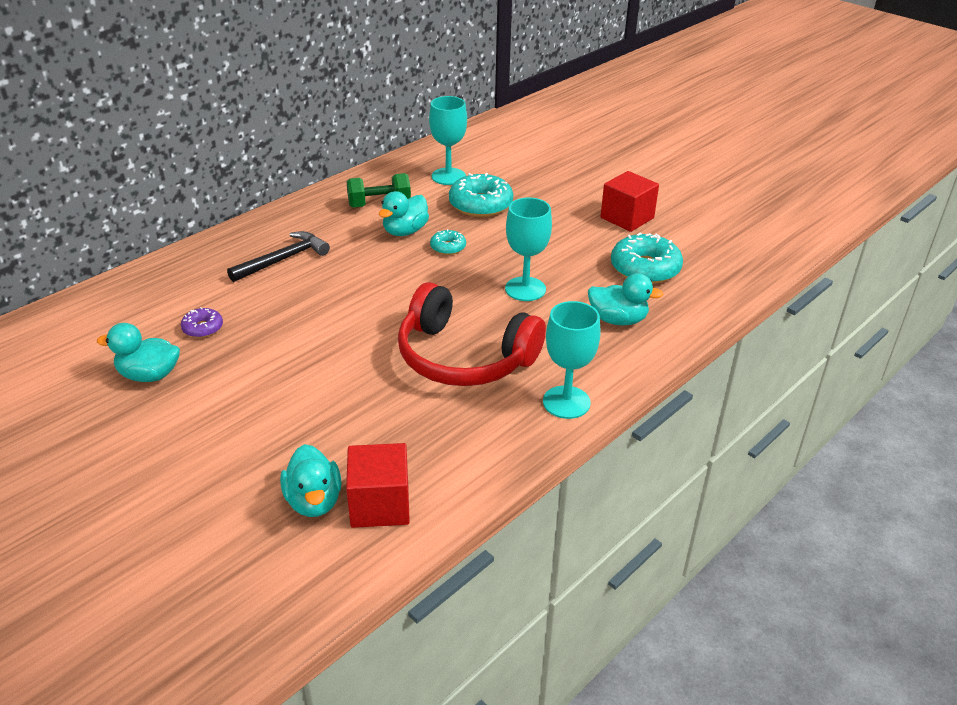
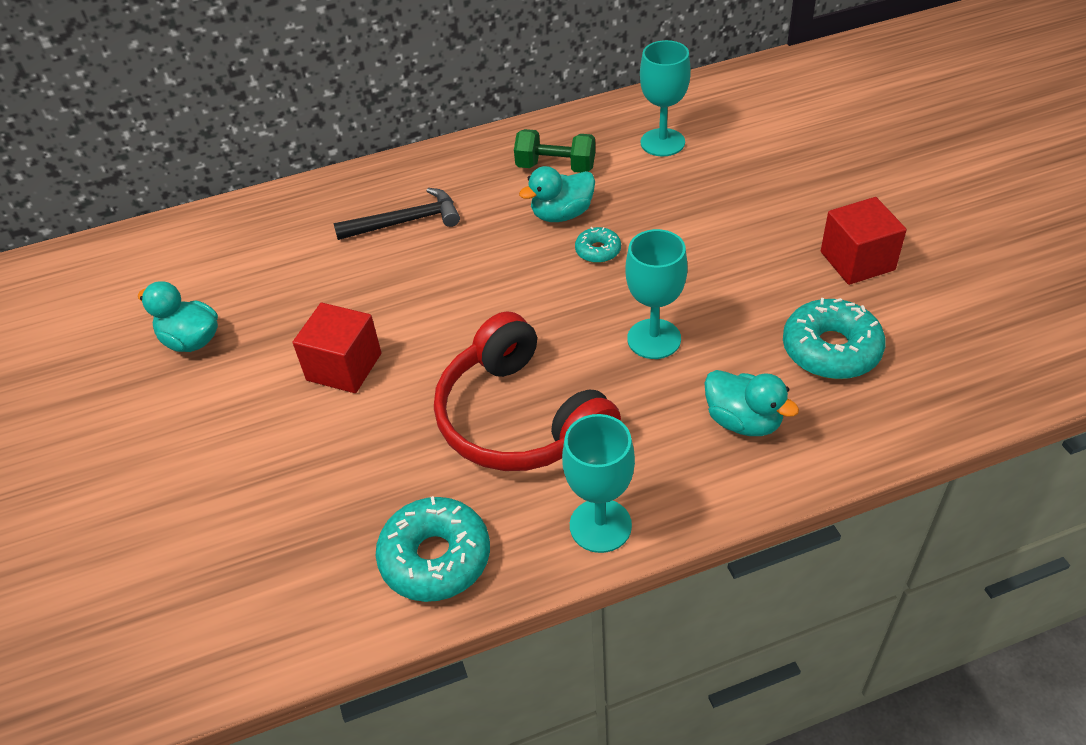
camera: 30 degrees right, 10 degrees up
(203, 328) = (274, 294): purple donut -> none
(314, 501) = (249, 561): turquoise duck -> none
(380, 505) = (310, 592): red cube -> red cube (344, 367)
(480, 205) = (676, 195): turquoise donut -> turquoise donut (435, 558)

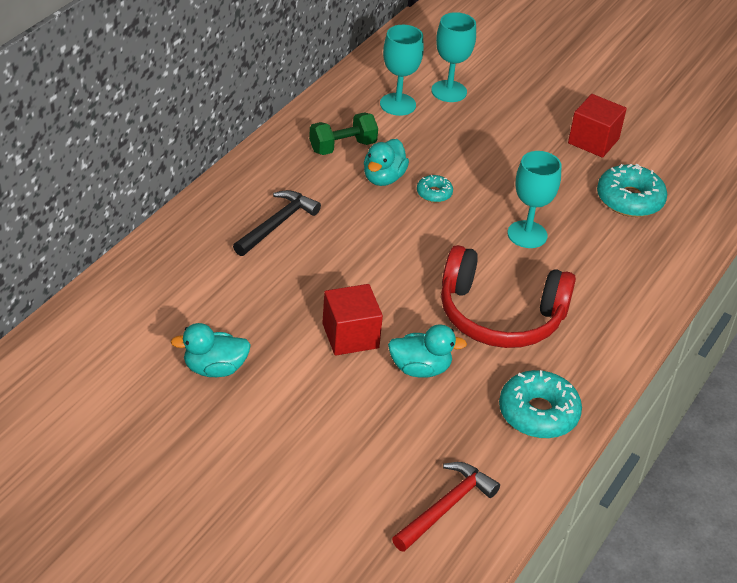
camera: 45 degrees left, 5 degrees down
(221, 610) = (446, 506): none -> red hammer
(600, 525) = (608, 351): turquoise goblet -> turquoise goblet (449, 91)
(743, 421) = (624, 260): turquoise duck -> turquoise duck (420, 369)

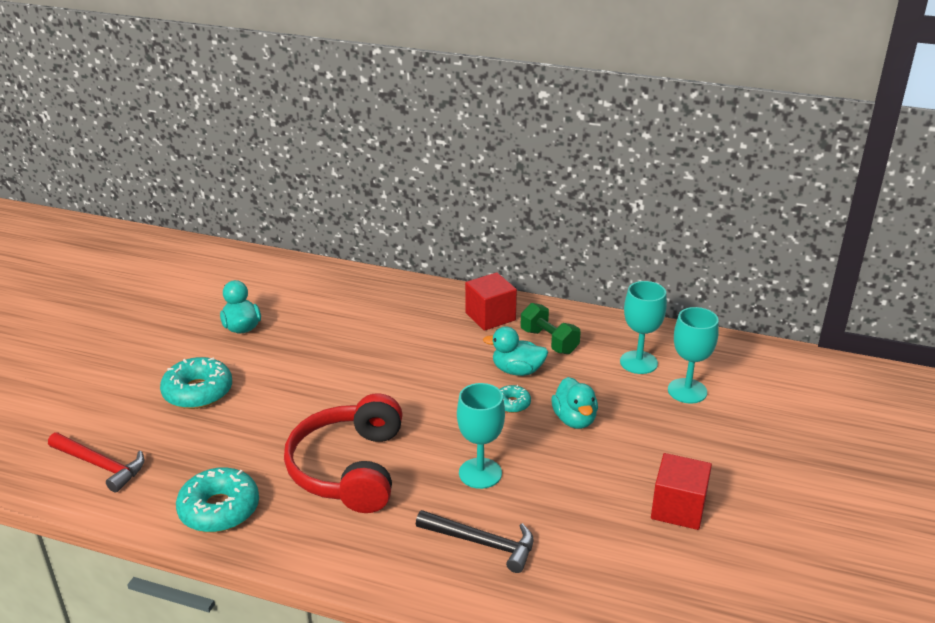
camera: 80 degrees right, 10 degrees down
(277, 224) = (422, 326): black hammer -> black hammer (483, 543)
(350, 336) = (295, 384): red cube -> red cube (490, 316)
(420, 369) = (264, 428): turquoise duck -> turquoise duck (574, 420)
(629, 200) = (585, 549): turquoise donut -> turquoise donut (198, 392)

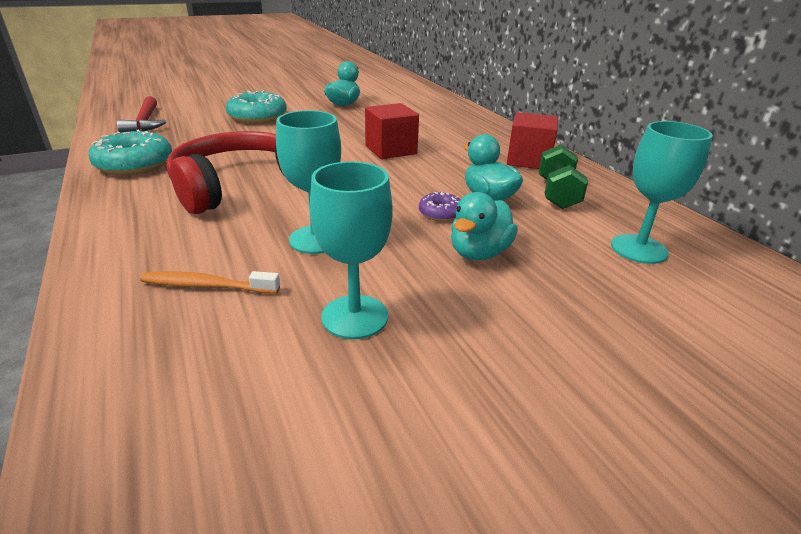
camera: 45 degrees right, 0 degrees up
(483, 543) = (207, 286): black hammer -> orange toothbrush
(512, 404) = (440, 213): turquoise donut -> purple donut
(678, 508) = (453, 407): red cube -> red cube (391, 150)
(687, 391) = (670, 302): turquoise goblet -> turquoise goblet (355, 316)

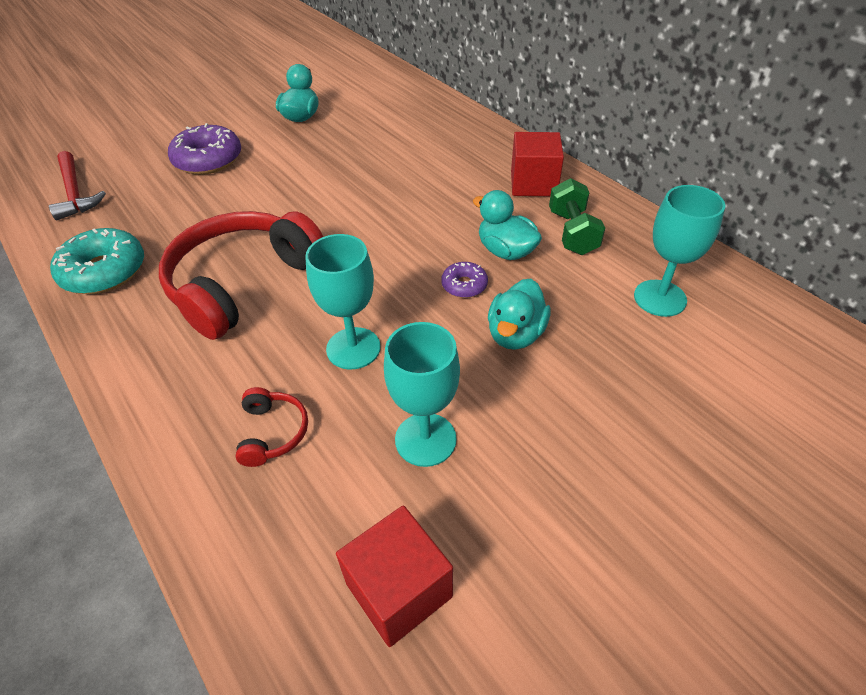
camera: 10 degrees left, 15 degrees up
(207, 286) = (272, 432): orange toothbrush -> red headphones
(257, 117) = (208, 160): turquoise donut -> purple donut
(391, 150) = (383, 193): red cube -> red cube (399, 590)

